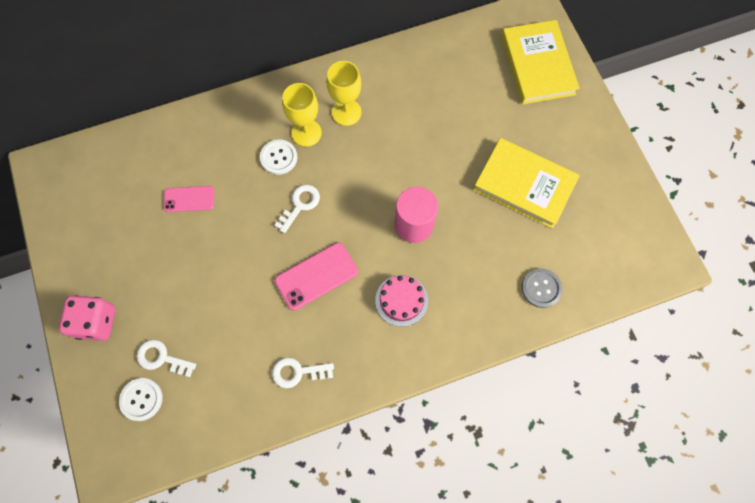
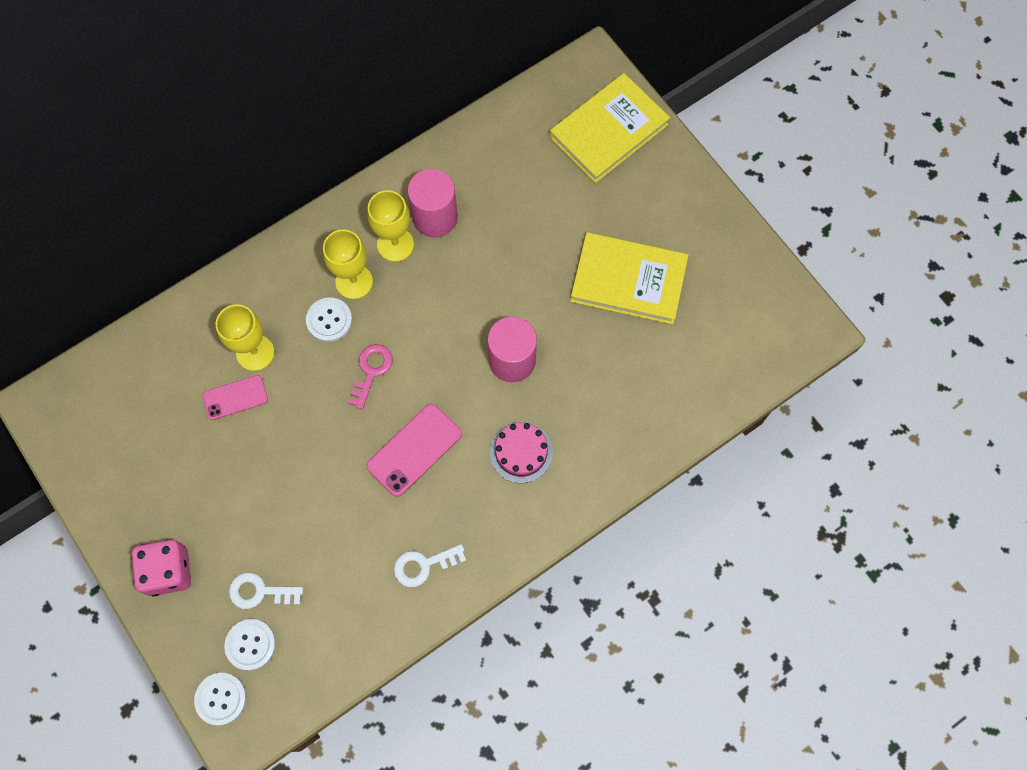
camera: 15 degrees left, 0 degrees up
(104, 437) = (221, 698): none -> white button
(214, 168) = (255, 353): none -> yellow goblet
(300, 205) = (371, 371): white key -> pink key
(383, 99) = (435, 217): none -> pink cylinder
(537, 65) = (608, 131): yellow book -> yellow book turned 75 degrees clockwise
(541, 288) = (676, 397): grey button -> none

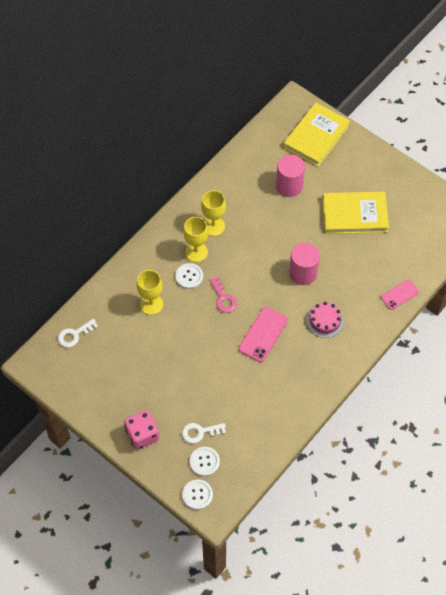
camera: 15 degrees left, 10 degrees down
(235, 397) = (148, 331): pink phone -> pink phone (399, 294)
(371, 371) = (223, 298): pink key -> pink key turned 150 degrees clockwise
(423, 565) = (290, 394): white key -> white key (74, 335)
(435, 217) = (231, 206): pink cylinder -> pink cylinder (289, 186)

